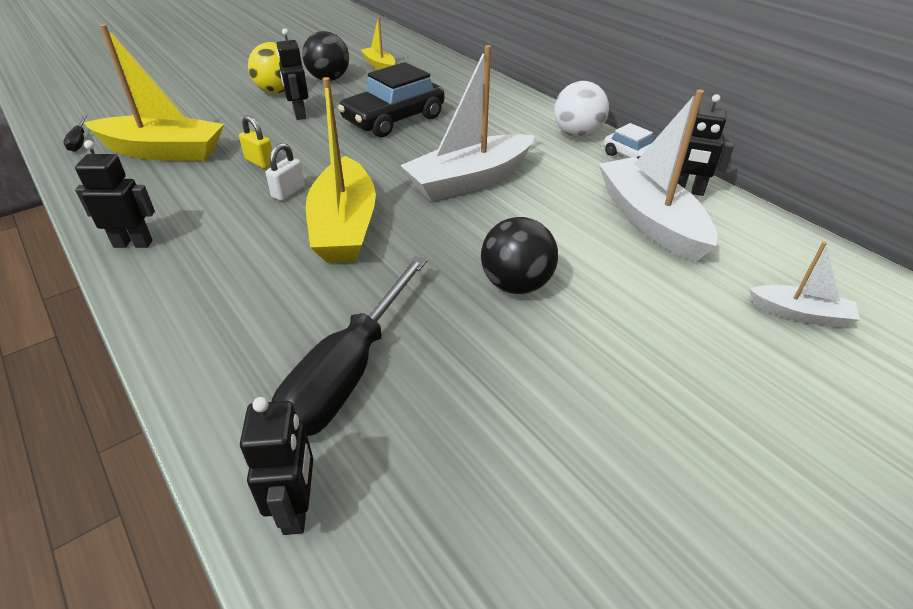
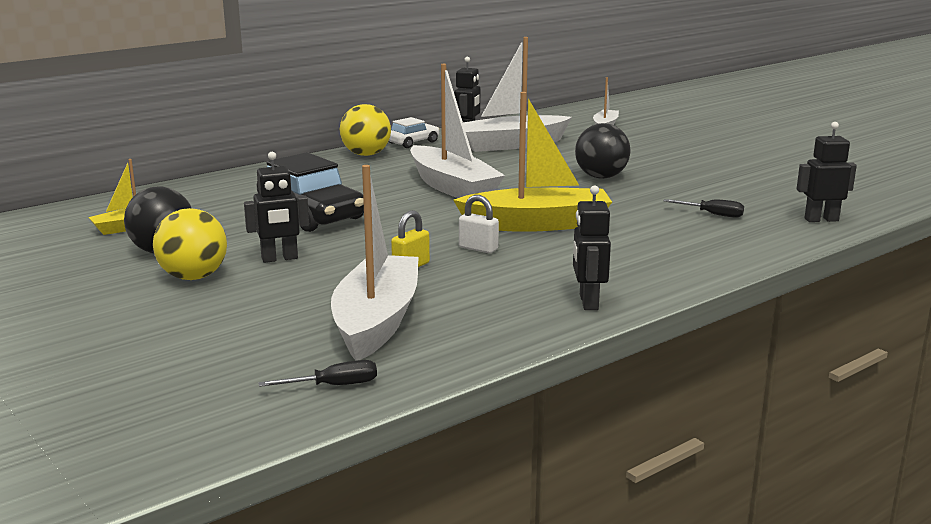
camera: 90 degrees left, 20 degrees down
(163, 152) = (377, 321): yellow boat -> white boat
(349, 372) = (712, 214): black screwdriver -> black screwdriver, size x0.44
(577, 134) = (366, 154): white ball -> yellow ball

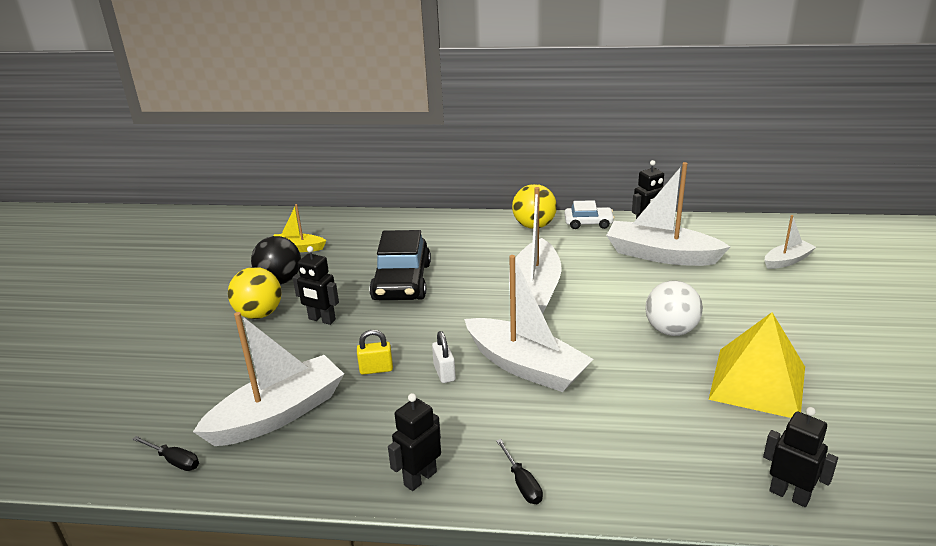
camera: 45 degrees right, 10 degrees up
(537, 224) = (526, 366): yellow boat -> white boat
(601, 177) = (671, 330): black ball -> white ball
(706, 183) = (758, 382): none -> yellow pyramid
(712, 214) = (690, 429): black screwdriver -> black screwdriver (522, 483)

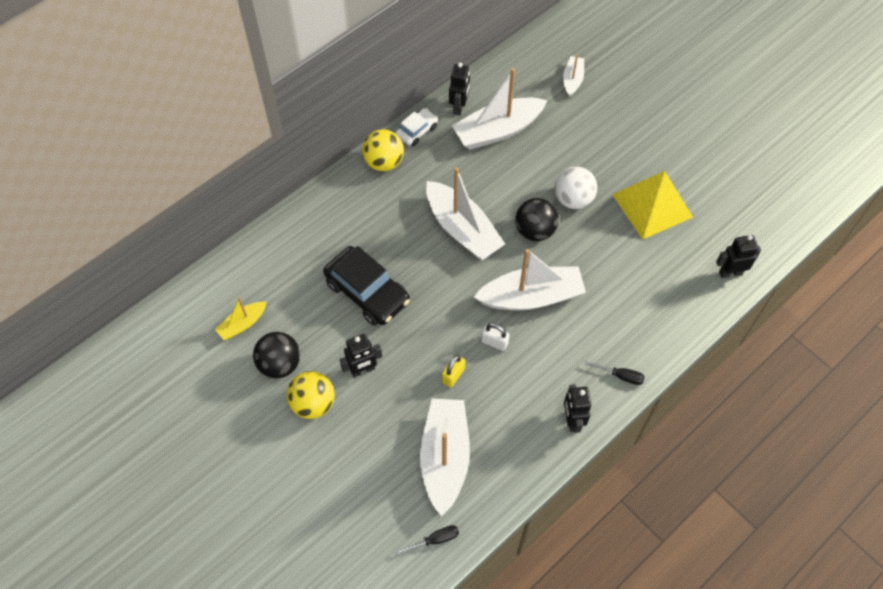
camera: 50 degrees left, 30 degrees up
(599, 328) = (535, 230): none -> black ball

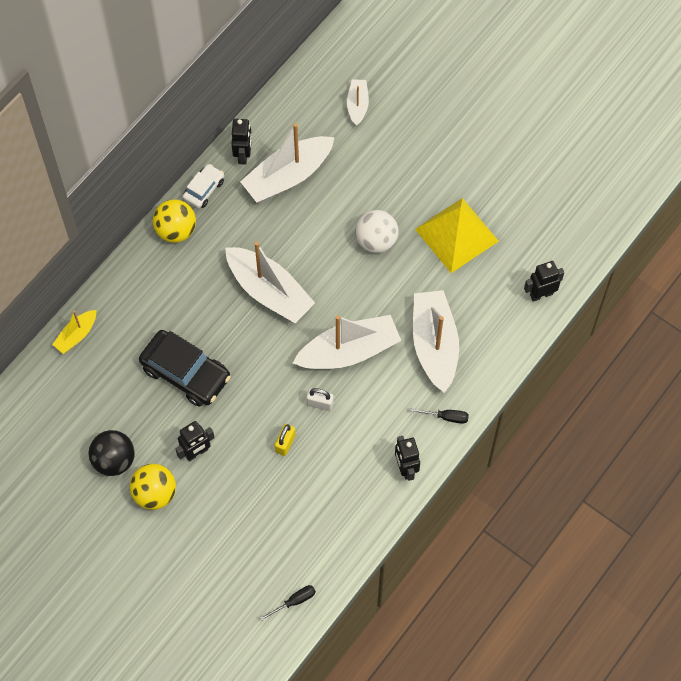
camera: 10 degrees left, 5 degrees up
(242, 324) = (68, 426): yellow boat -> yellow boat (76, 335)
(445, 458) = (290, 524): white boat -> white boat (434, 345)
(535, 230) = (342, 281): black ball -> none

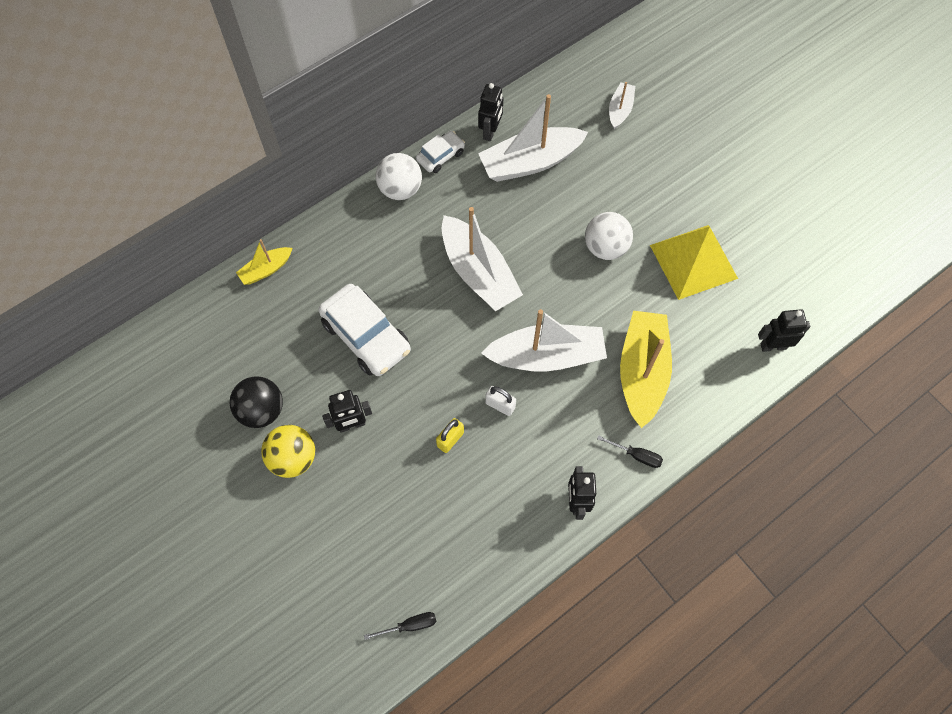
camera: 15 degrees right, 0 degrees up
(176, 230) = (400, 189): yellow ball -> white ball
(186, 373) = (366, 336): black car -> white car
(434, 345) = (642, 372): white boat -> yellow boat

